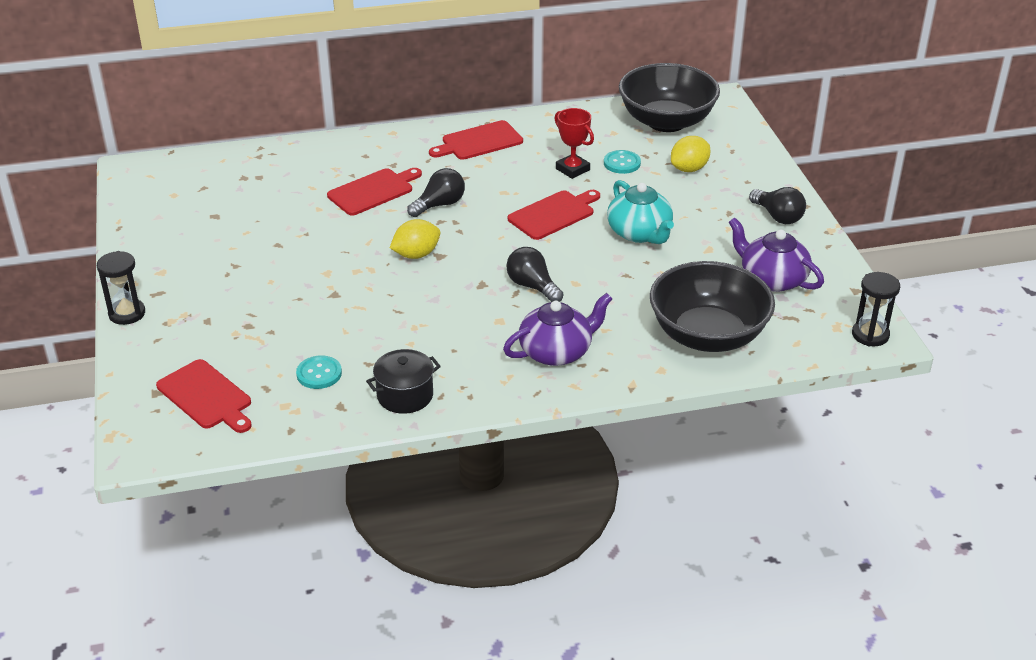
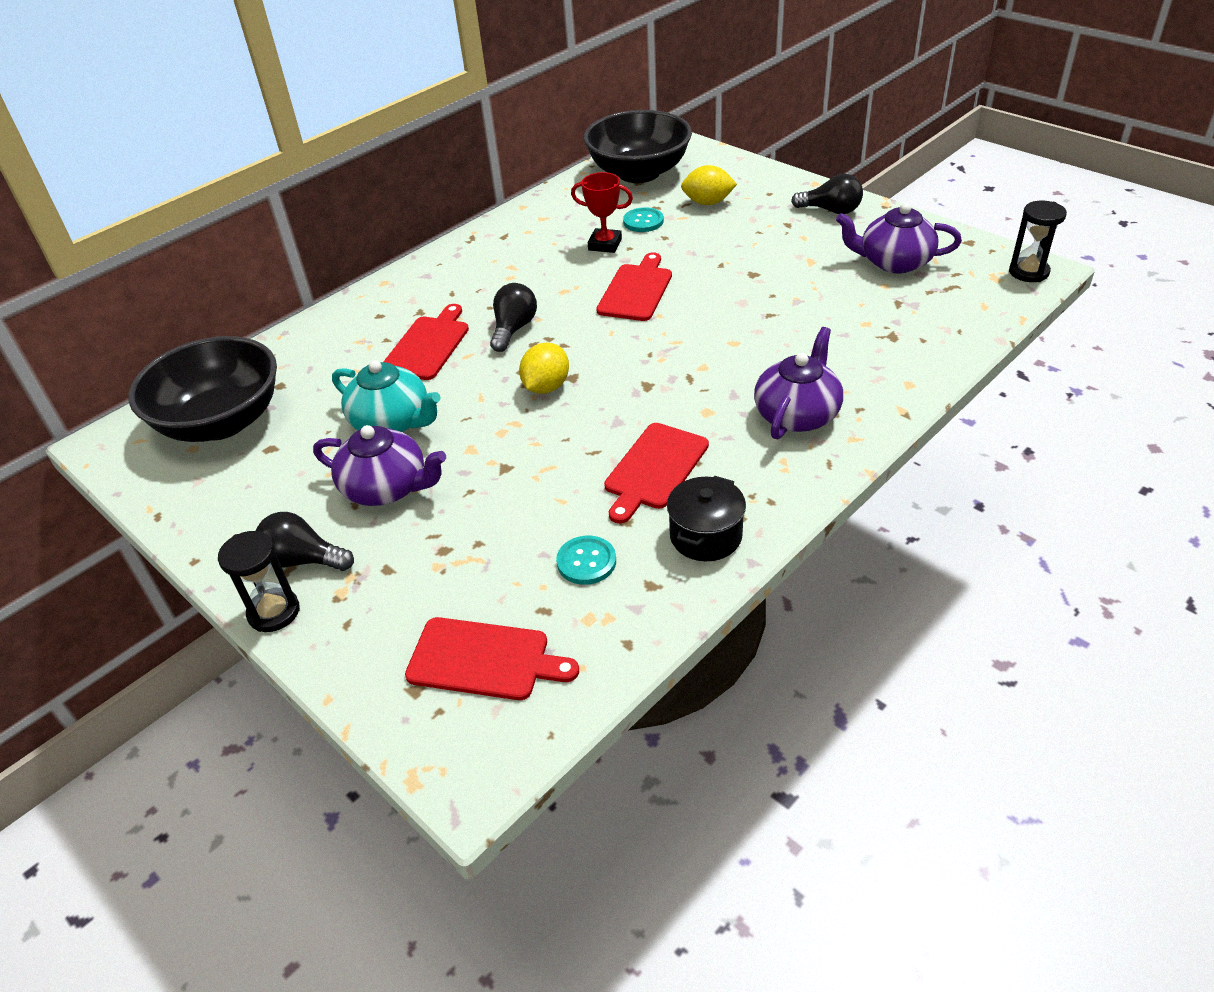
camera: 30 degrees left, 5 degrees up
(255, 272) = (386, 488): none -> purple teapot
(479, 141) = (484, 256): red cutting board -> red cutting board (654, 469)
(532, 286) = (698, 364): black light bulb -> black light bulb (303, 560)
(640, 233) = (734, 273): turquoise teapot -> turquoise teapot (392, 422)
(689, 169) = (708, 203): yellow lemon -> yellow lemon turned 75 degrees clockwise
(708, 335) = (907, 334): black bowl -> black bowl (221, 422)

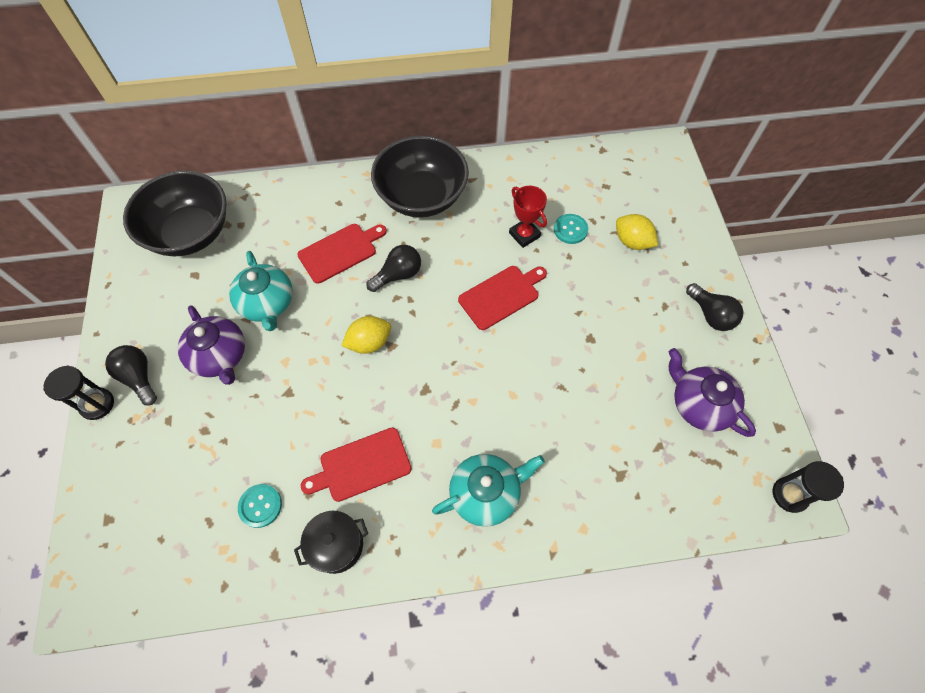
camera: 35 degrees right, 20 degrees up
(484, 660) = (152, 530): red cutting board -> none
(639, 173) = (616, 175): black bowl -> black bowl (422, 197)
(797, 414) = (486, 493): purple teapot -> turquoise teapot

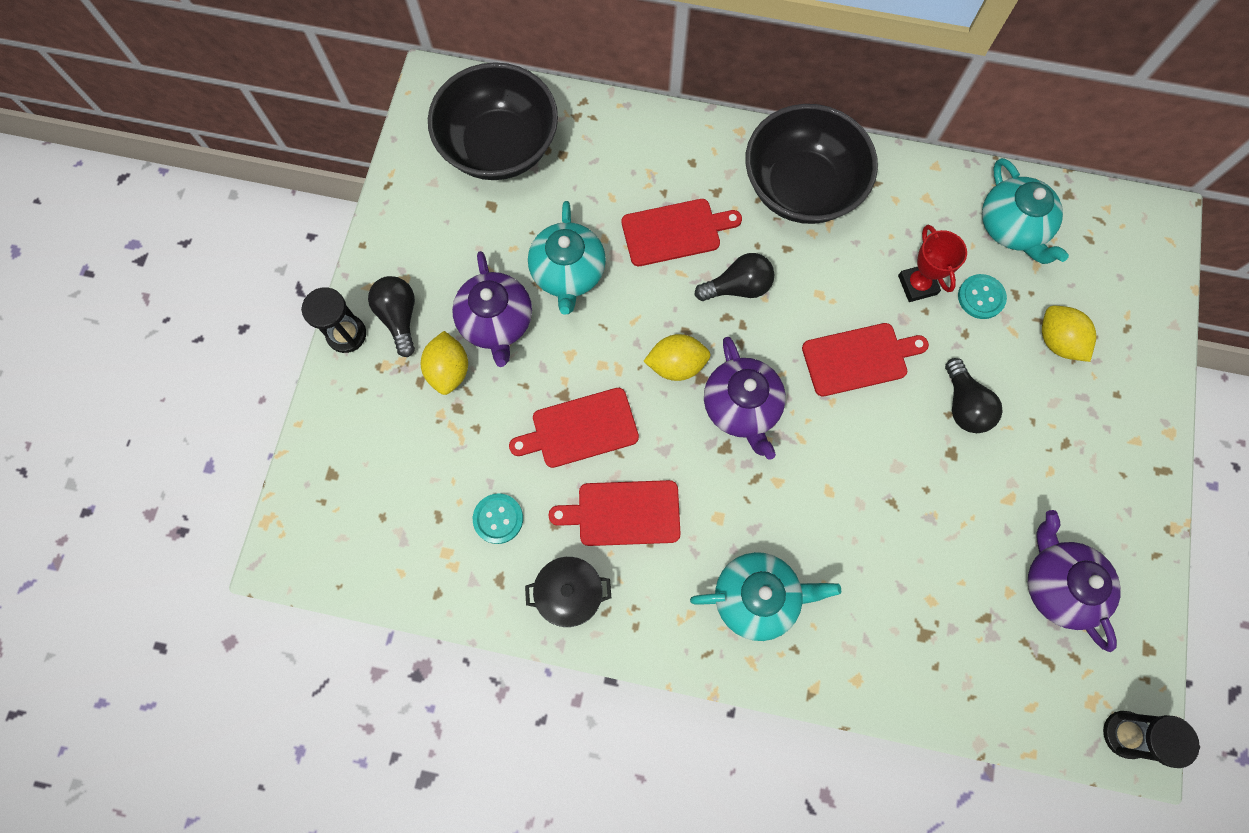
camera: 20 degrees right, 10 degrees up
(190, 404) = (449, 370): none -> yellow lemon
(308, 413) = (580, 429): none -> red cutting board
(428, 356) = (742, 407): none -> purple teapot
(574, 180) = (1012, 227): none -> turquoise teapot
(710, 315) = (1122, 476): black light bulb -> black light bulb (964, 405)

